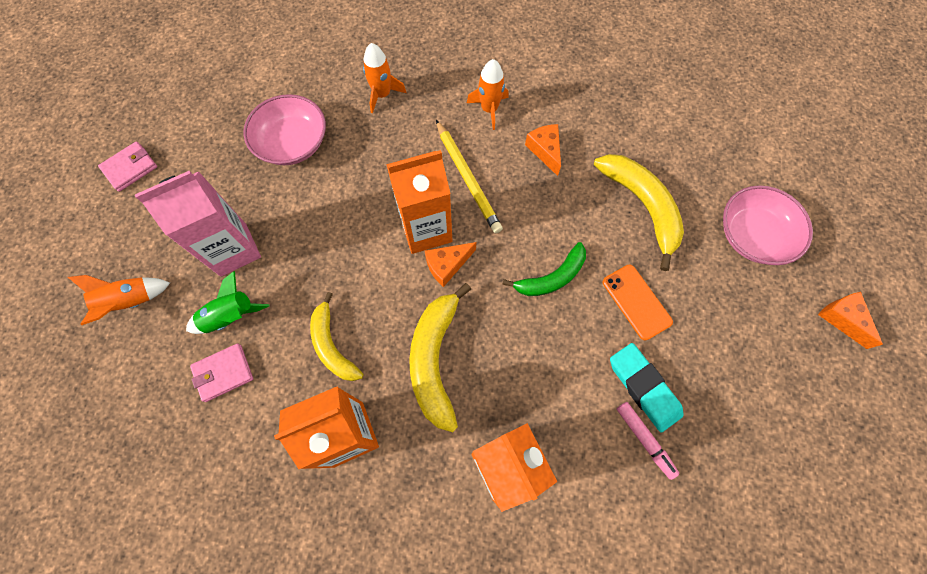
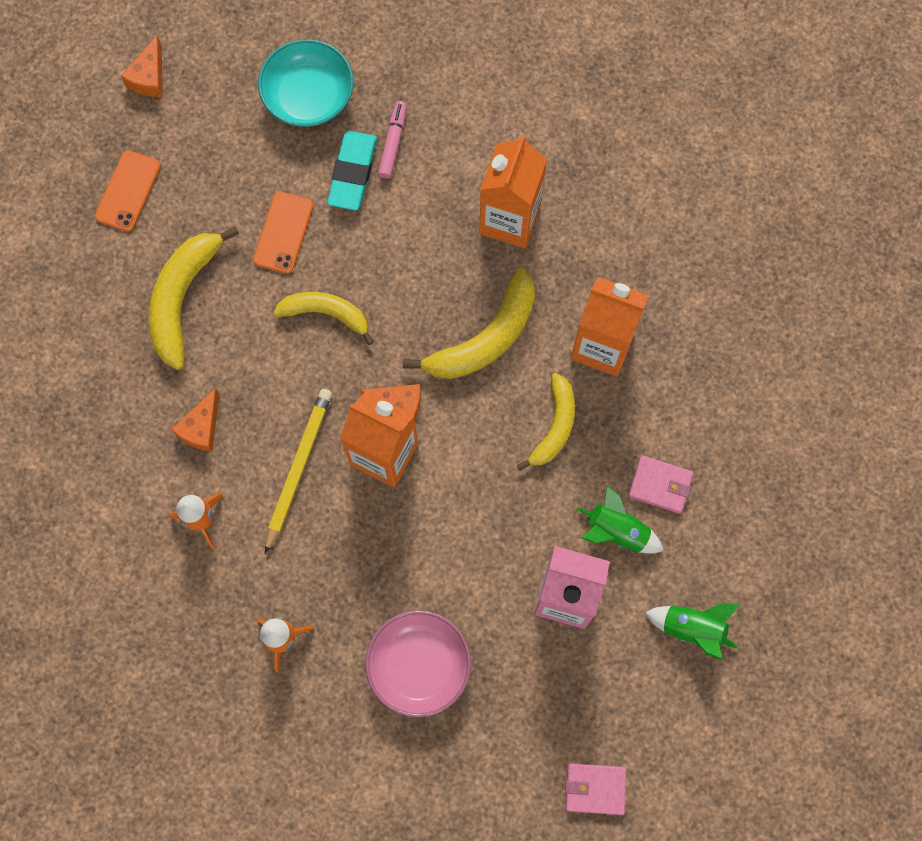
camera: 135 degrees left, 5 degrees up
(130, 302) = (692, 628): orange rocket -> green rocket
(551, 278) = (326, 313): green banana -> yellow banana
(738, 414) = (308, 96): none -> turquoise bowl
(753, 235) = (128, 191): pink bowl -> orange phone

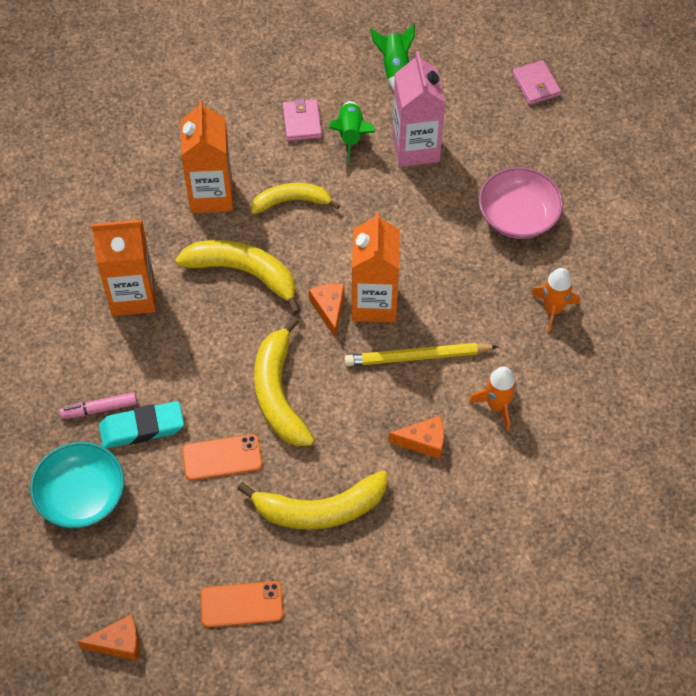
camera: 115 degrees left, 15 degrees down
(326, 313) = (278, 393): yellow banana -> yellow banana, size x1.52

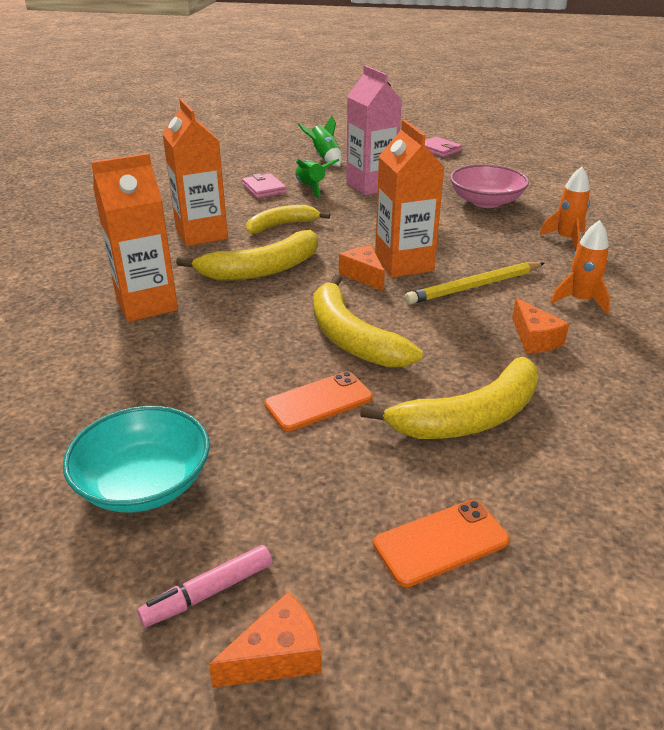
camera: 20 degrees left, 25 degrees down
(99, 409) = (139, 395): pink marker -> pink marker (208, 592)
(142, 428) = (202, 399): turquoise eraser -> none
(244, 273) = (261, 270): yellow banana -> yellow banana turned 150 degrees clockwise
(423, 441) = (534, 339): orange cheese -> orange cheese turned 90 degrees clockwise

